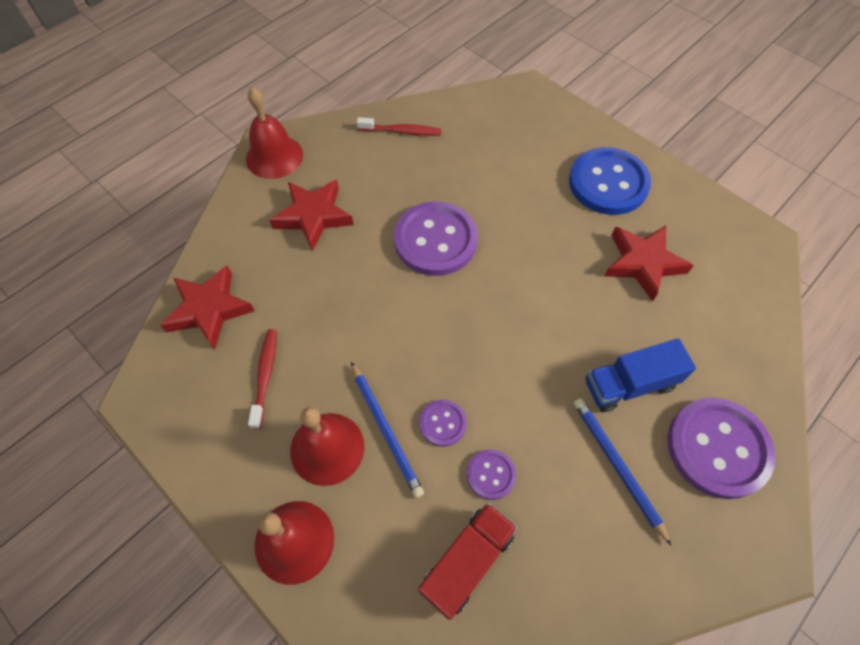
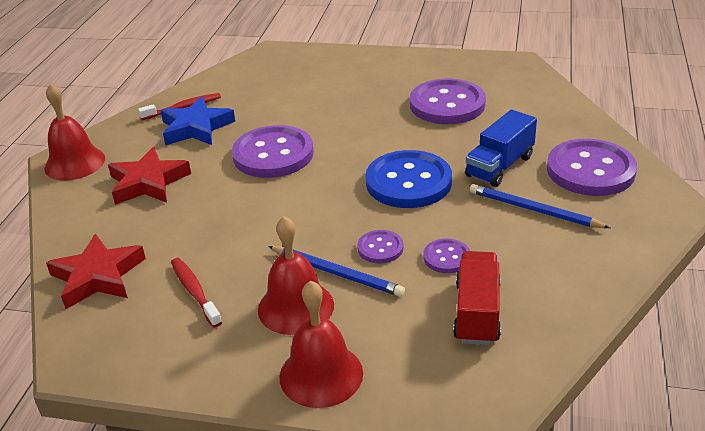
camera: 30 degrees left, 25 degrees down
(395, 165) = (196, 128): none -> blue star
(608, 183) = (381, 75): blue button -> blue button (408, 182)
(643, 263) = (447, 104): red star -> purple button

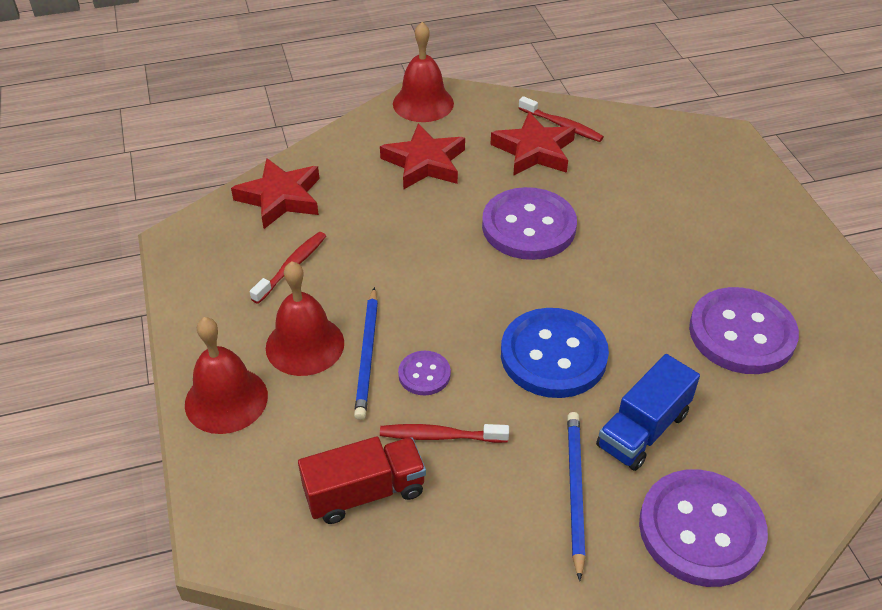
camera: 60 degrees right, 10 degrees up
(196, 128) = (534, 151): blue star -> red star
(446, 257) = (440, 436): purple button -> red toothbrush
(500, 166) = (643, 430): blue truck -> blue truck turned 60 degrees counterclockwise

